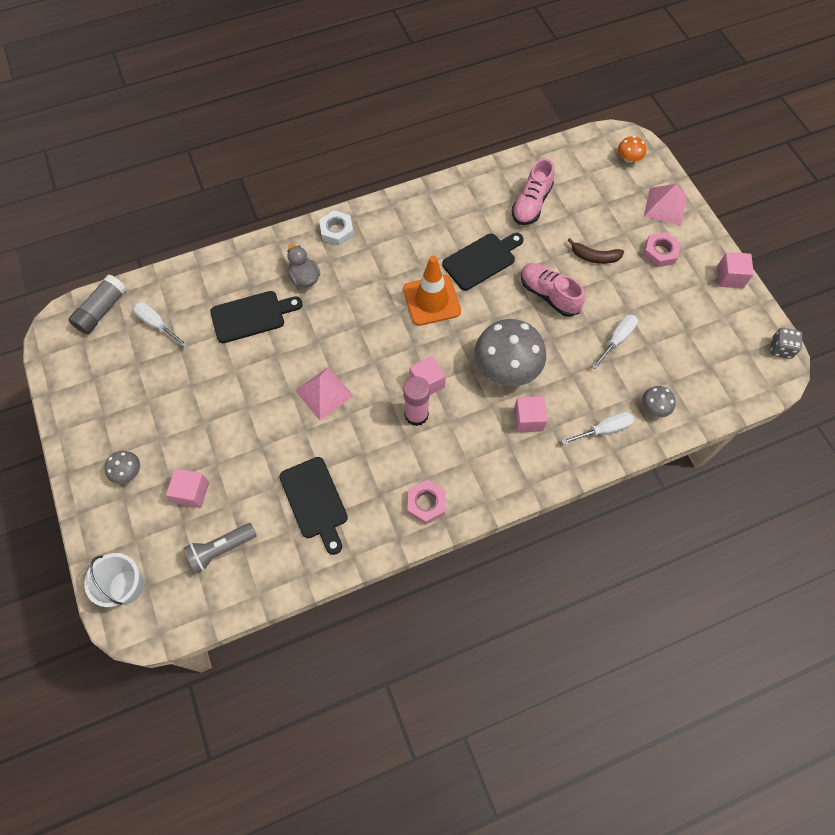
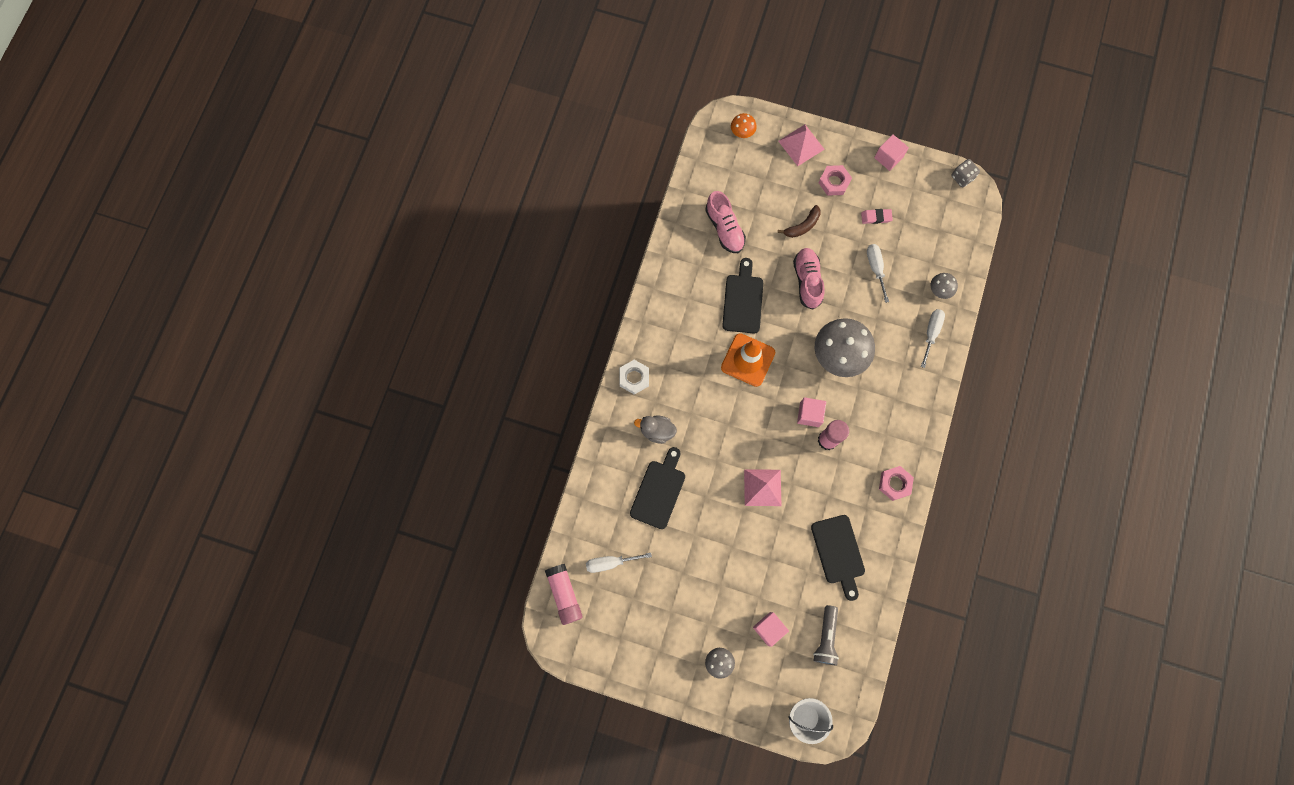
camera: 50 degrees left, 10 degrees up
(102, 310) = (564, 594): grey glue stick -> pink glue stick
(315, 501) = (838, 552): black cutting board -> black cutting board turned 60 degrees clockwise
(528, 419) = (887, 373): pink cube -> none
(549, 295) = (807, 281): pink shoe -> pink shoe turned 90 degrees clockwise
(664, 306) = (876, 217): none -> pink eraser

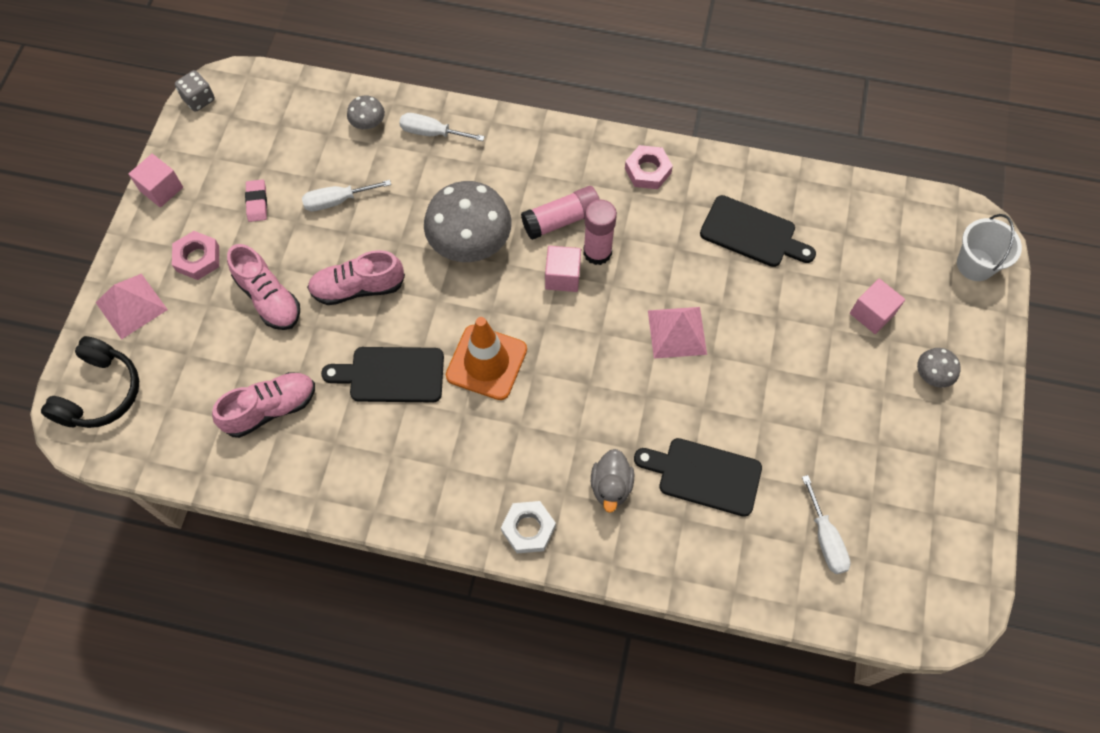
camera: 95 degrees left, 10 degrees down
(564, 594) = (888, 605): pink glue stick -> pink glue stick (561, 220)
(742, 131) = (100, 393): orange mushroom -> black headphones
(802, 226) = (269, 298): brown banana -> pink shoe
(826, 637) = (867, 244): grey flashlight -> none
(838, 552) = (752, 233): black cutting board -> black cutting board turned 45 degrees clockwise

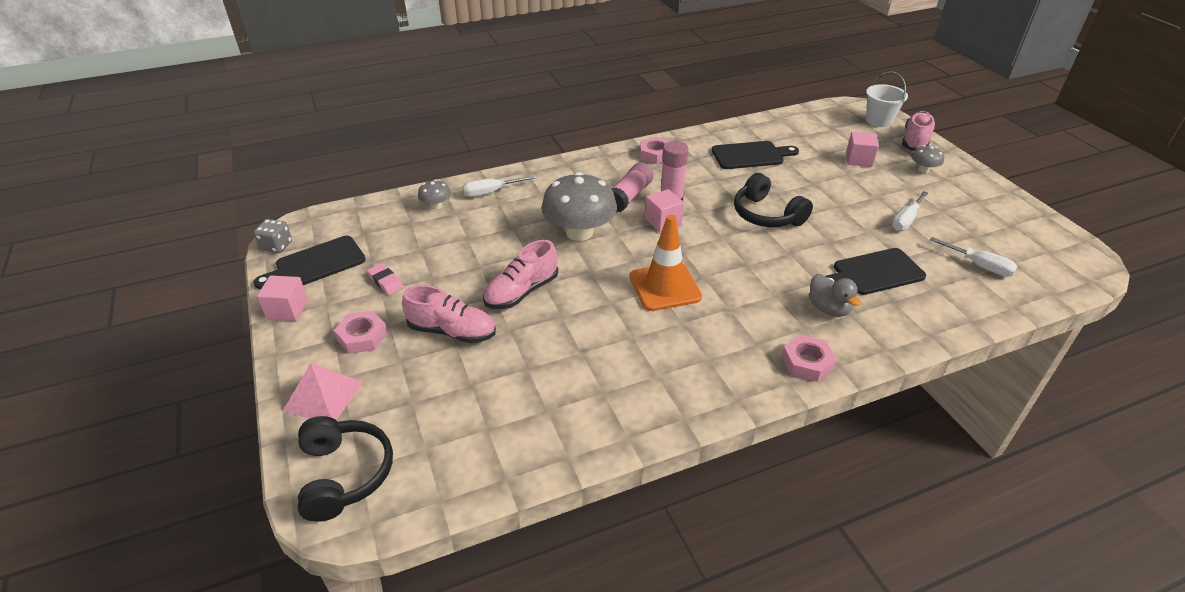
camera: 35 degrees left, 25 degrees down
(270, 409) = (525, 399): pink shoe -> pink shoe (915, 141)
(337, 201) = (453, 253): white screwdriver -> white screwdriver (905, 220)
(391, 375) = (603, 328): black cutting board -> black cutting board (316, 264)
(528, 529) = (807, 362): white nut -> pink nut
(677, 332) = (766, 215): pink pyramid -> black headphones

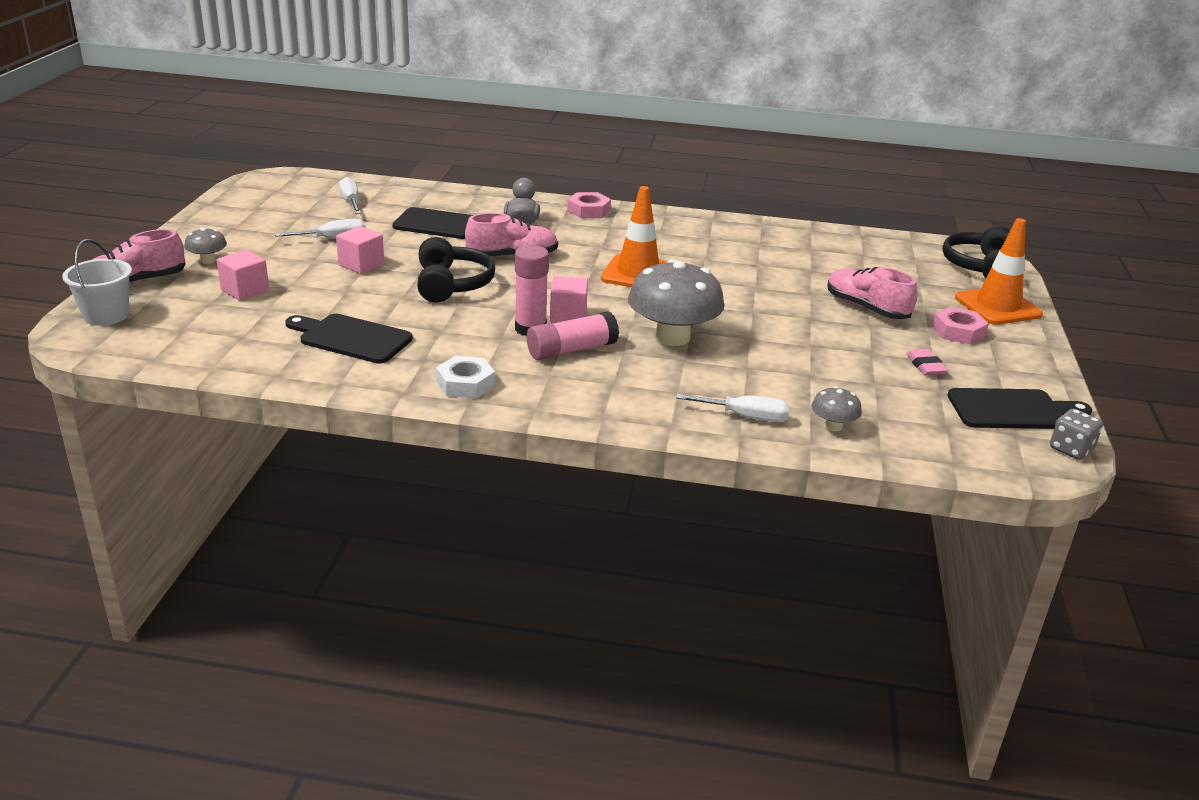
camera: 150 degrees left, 10 degrees down
(287, 309) = (1042, 376): pink cube -> pink cube (361, 264)
(323, 396) = (997, 306): pink pyramid -> orange traffic cone
(521, 292) = (780, 312): pink shoe -> pink shoe (512, 257)
(656, 154) = (465, 383): pink nut -> white nut

